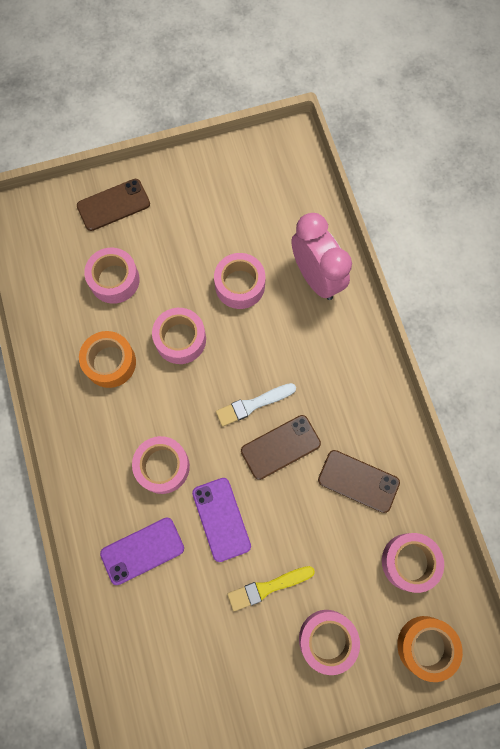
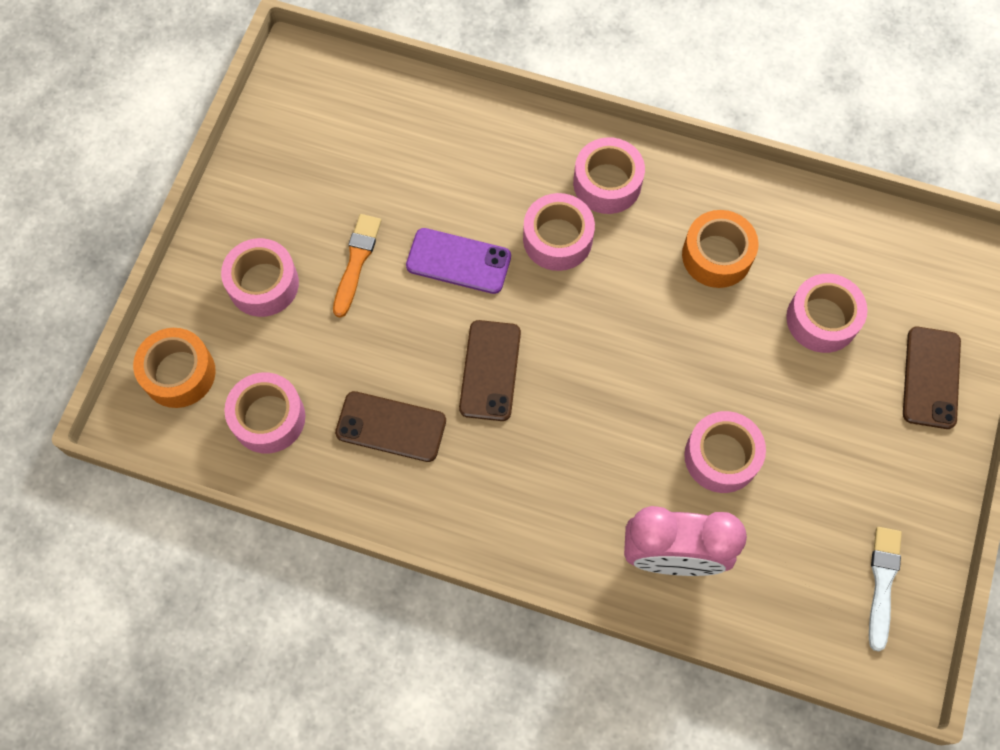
camera: 125 degrees right, 5 degrees down
(142, 550) = (484, 169): purple phone -> none
(180, 339) = (695, 345): pink tape -> pink tape (607, 183)
(253, 404) = (560, 374): white brush -> white brush (882, 583)
(268, 587) = (356, 262): yellow brush -> orange brush
(358, 481) = (391, 427): brown phone -> brown phone turned 45 degrees clockwise

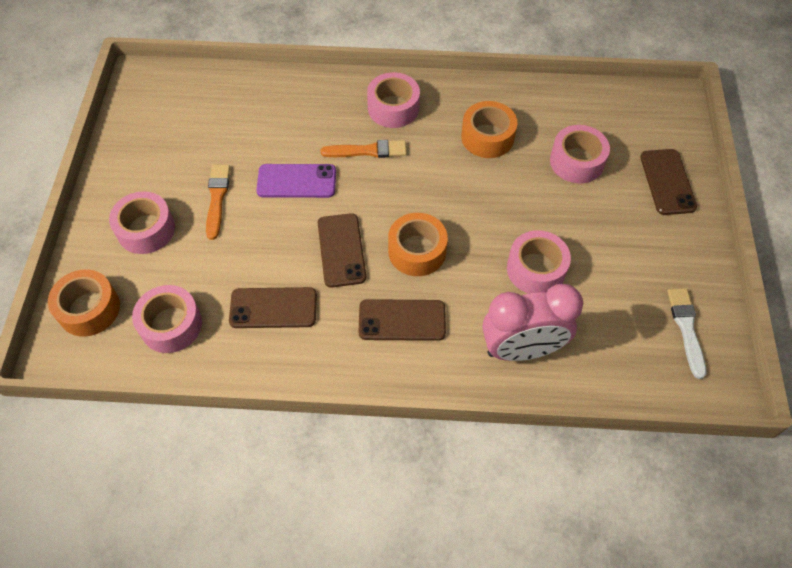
camera: 15 degrees left, 10 degrees down
(539, 482) = (402, 320): none -> brown phone
(557, 239) = (367, 151): pink tape -> orange brush
(581, 395) = (417, 251): none -> orange tape

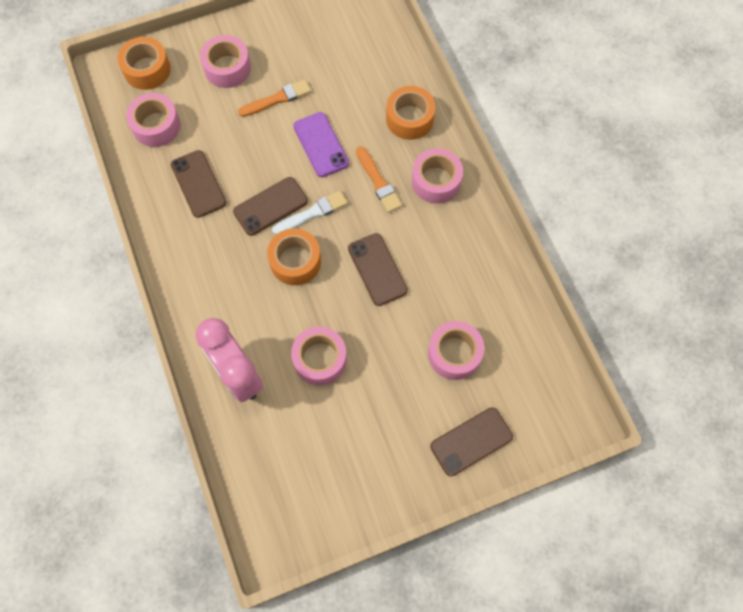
camera: 65 degrees right, 10 degrees up
(402, 320) = (226, 277): brown phone -> brown phone (377, 269)
(487, 137) = (443, 269): orange tape -> orange tape (409, 118)
(686, 329) = (315, 502): white brush -> white brush (312, 213)

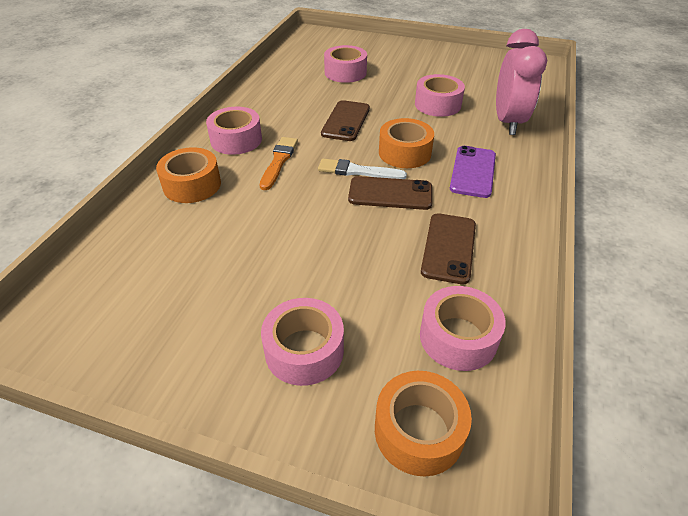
camera: 140 degrees left, 25 degrees down
(277, 99) = (285, 275): orange brush -> none
(321, 145) = (292, 211): purple phone -> purple phone (473, 172)
(471, 441) = (379, 48): brown phone -> none

